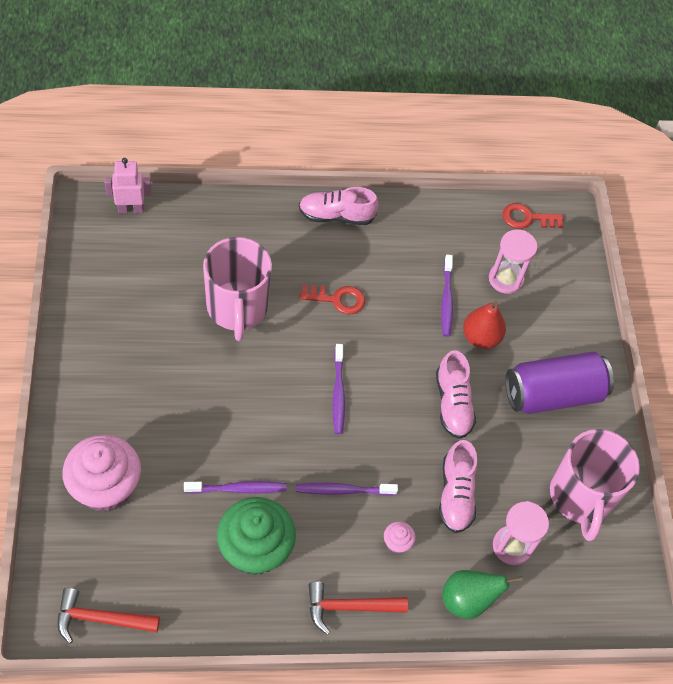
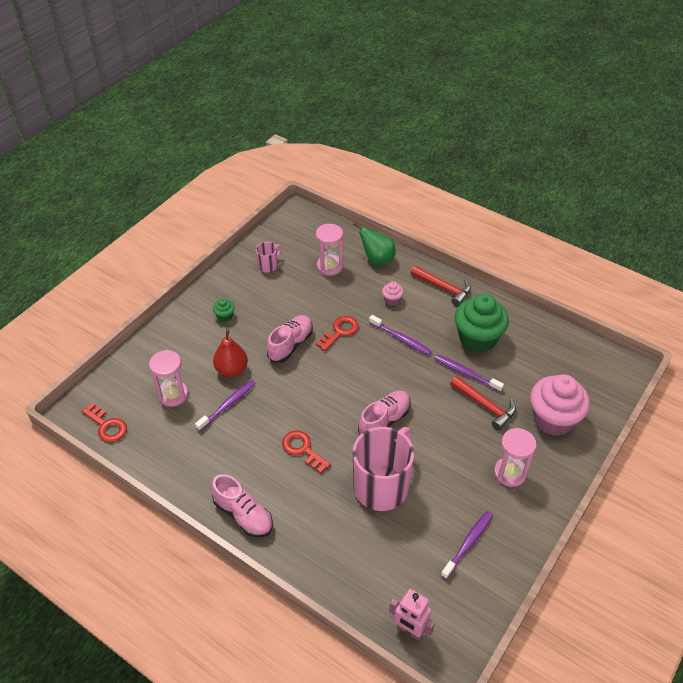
camera: 135 degrees left, 10 degrees down
(101, 619) = (592, 354): red hammer -> red hammer (485, 406)
(121, 394) = (510, 473): none -> pink hourglass
(338, 393) = (357, 390): purple toothbrush -> purple toothbrush (468, 543)
(417, 455) = (340, 332): none -> red key
(456, 494) = (336, 302): pink shoe -> pink shoe (384, 421)
(553, 394) = (224, 316): purple can -> green cupcake
(581, 497) = (268, 265): pink mug -> pink mug, size x0.45

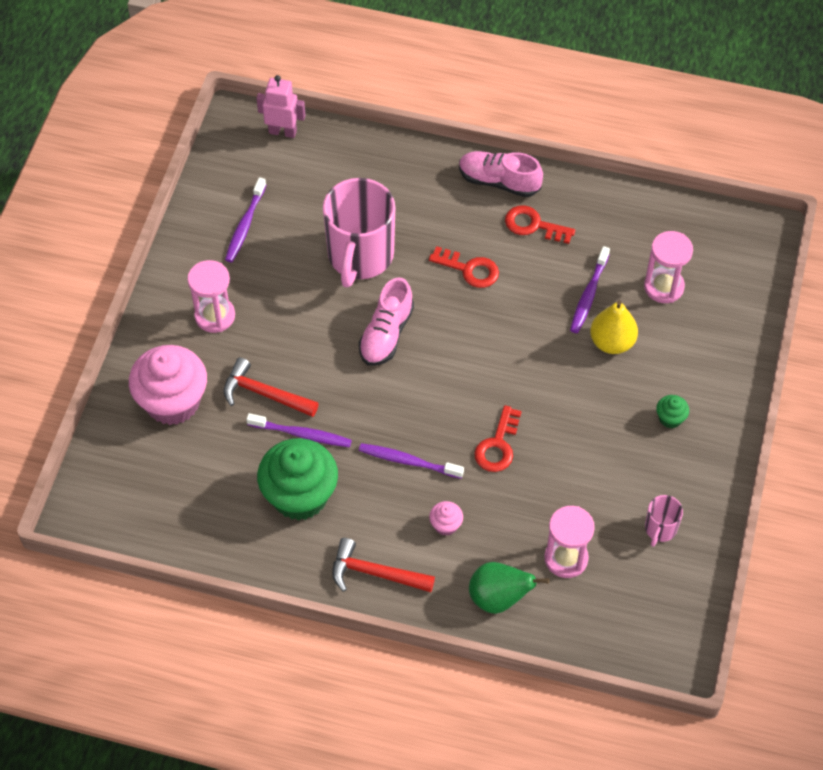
camera: 160 degrees right, 10 degrees up
(107, 426) = (714, 226): red key -> red key (534, 225)
(232, 370) = (612, 342): red pear -> yellow pear
(290, 344) = (555, 403): pink shoe -> none

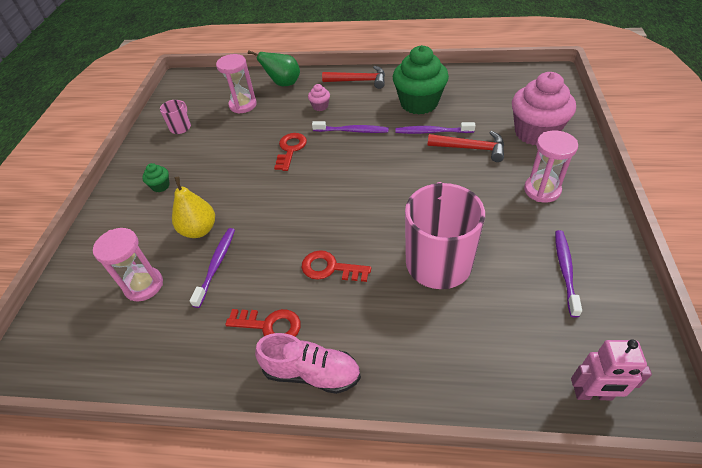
camera: 175 degrees right, 10 degrees down
(386, 334) = (392, 202): pink shoe -> none

